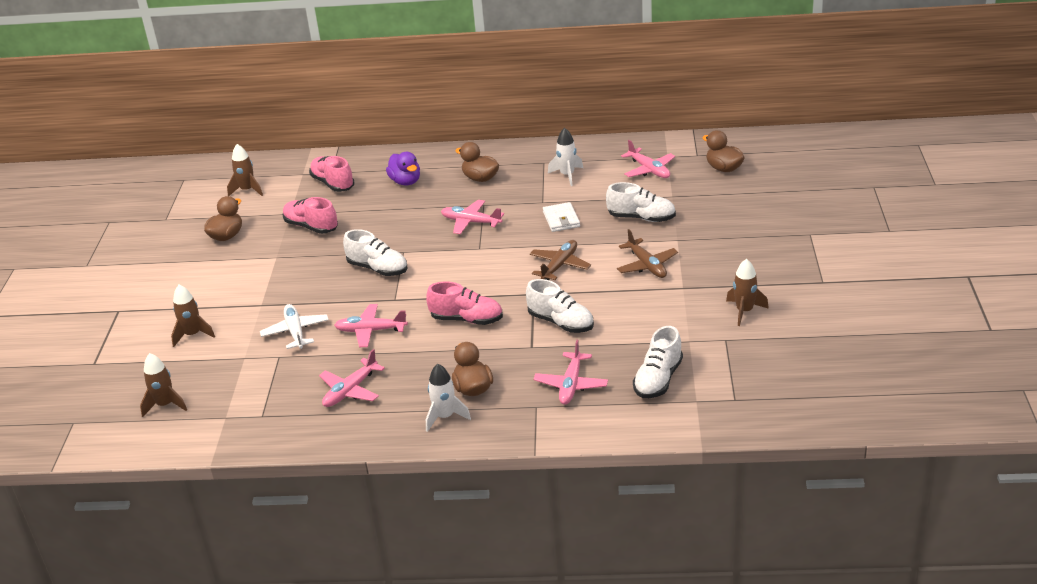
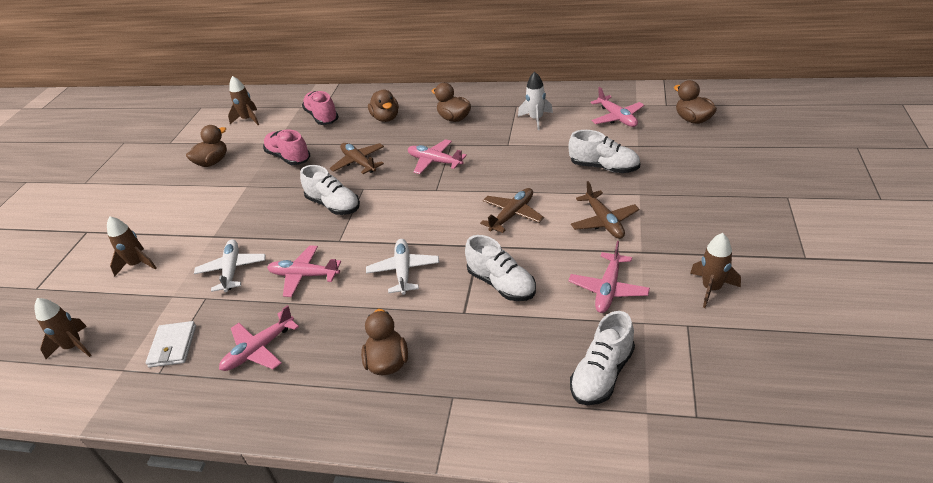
camera: 10 degrees right, 5 degrees up
(390, 227) = (359, 162): none -> brown plane
(405, 181) = (386, 118): purple duck -> brown duck
(445, 417) = (347, 399): white rocket -> none
(467, 319) = (403, 271): pink shoe -> white plane
(561, 219) = (522, 164): white wallet -> white wallet (173, 346)
(571, 385) = (498, 370): pink plane -> pink plane (608, 289)

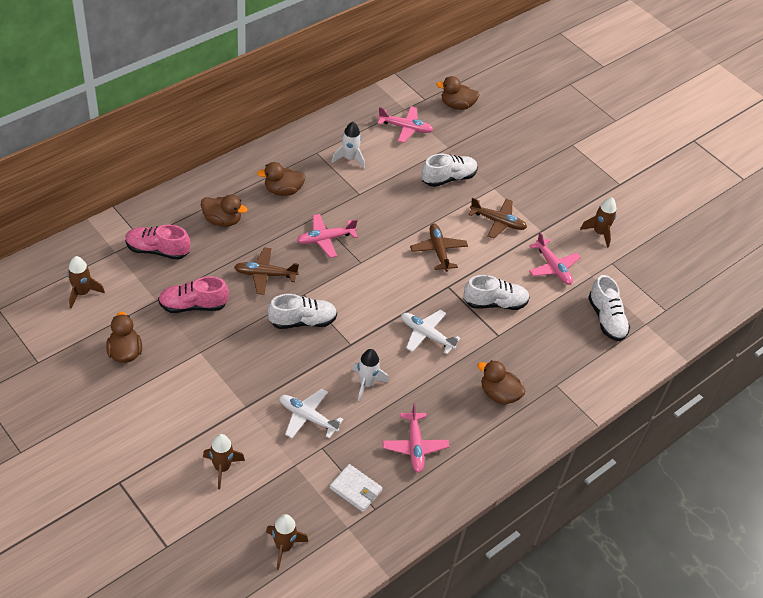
camera: 60 degrees left, 10 degrees up
(304, 275) = (366, 384): pink plane -> white rocket

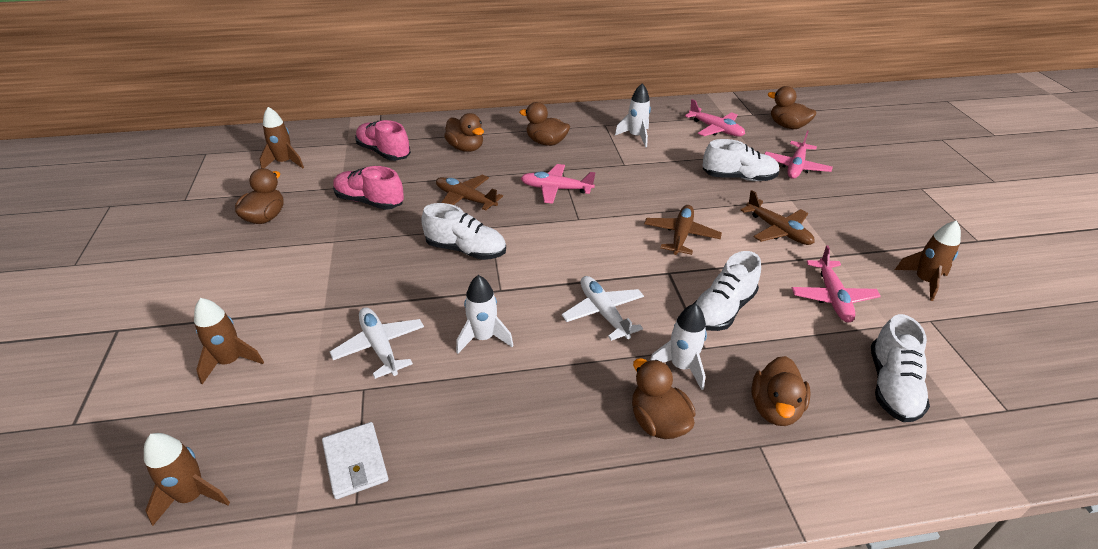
camera: 35 degrees right, 10 degrees down
(415, 446) = (483, 441): pink plane -> pink plane (796, 167)
(492, 354) = (681, 366): none -> white rocket
(495, 303) = (722, 310): white shoe -> white shoe turned 105 degrees clockwise
(553, 359) = (774, 408): none -> brown duck

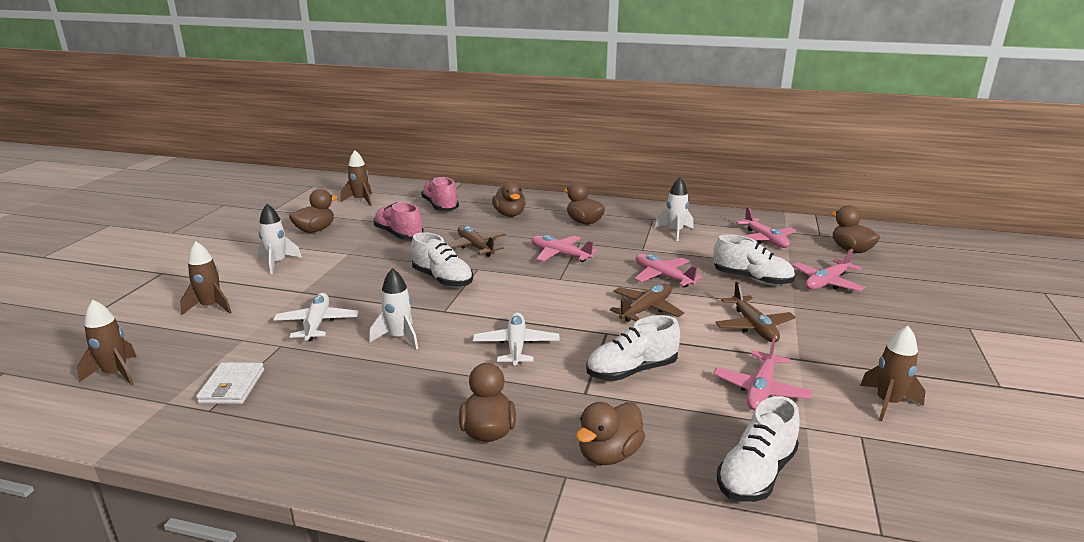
camera: 25 degrees right, 15 degrees down
(666, 193) = (663, 277): none -> pink plane
(681, 366) = (549, 400): white rocket -> white rocket (277, 263)

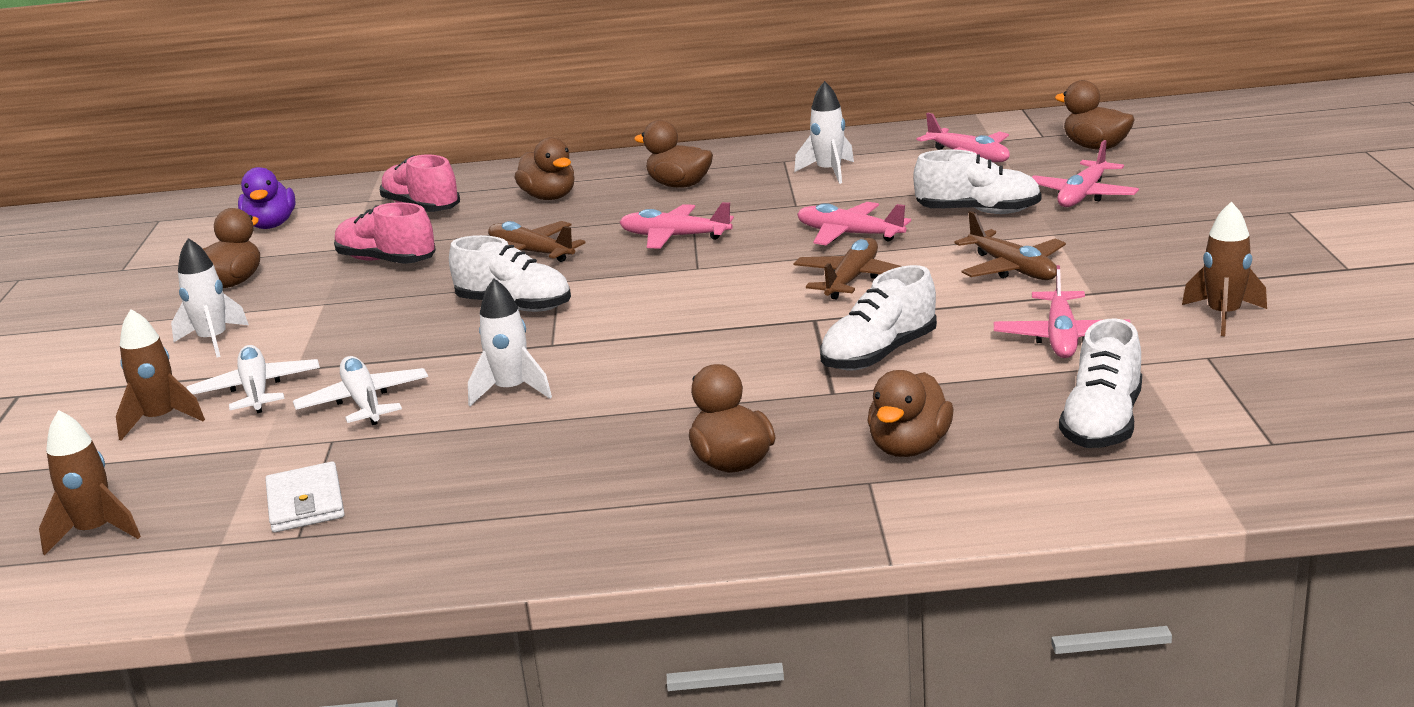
camera: 15 degrees left, 0 degrees up
(360, 200) = (271, 225): brown rocket -> purple duck
(516, 346) = (696, 362): white plane -> white plane (256, 390)

